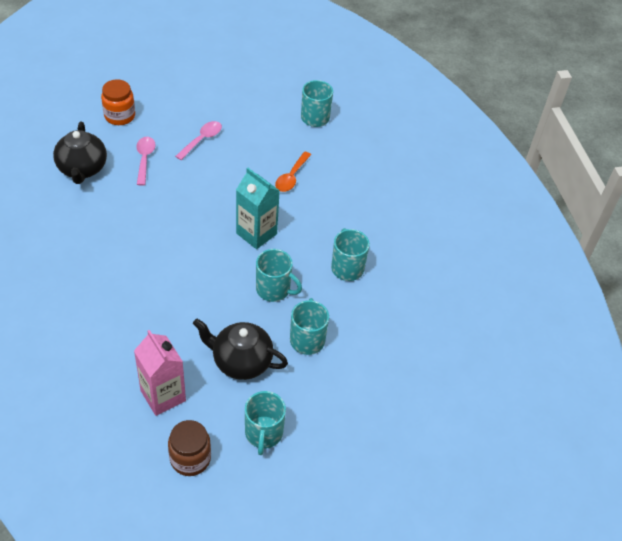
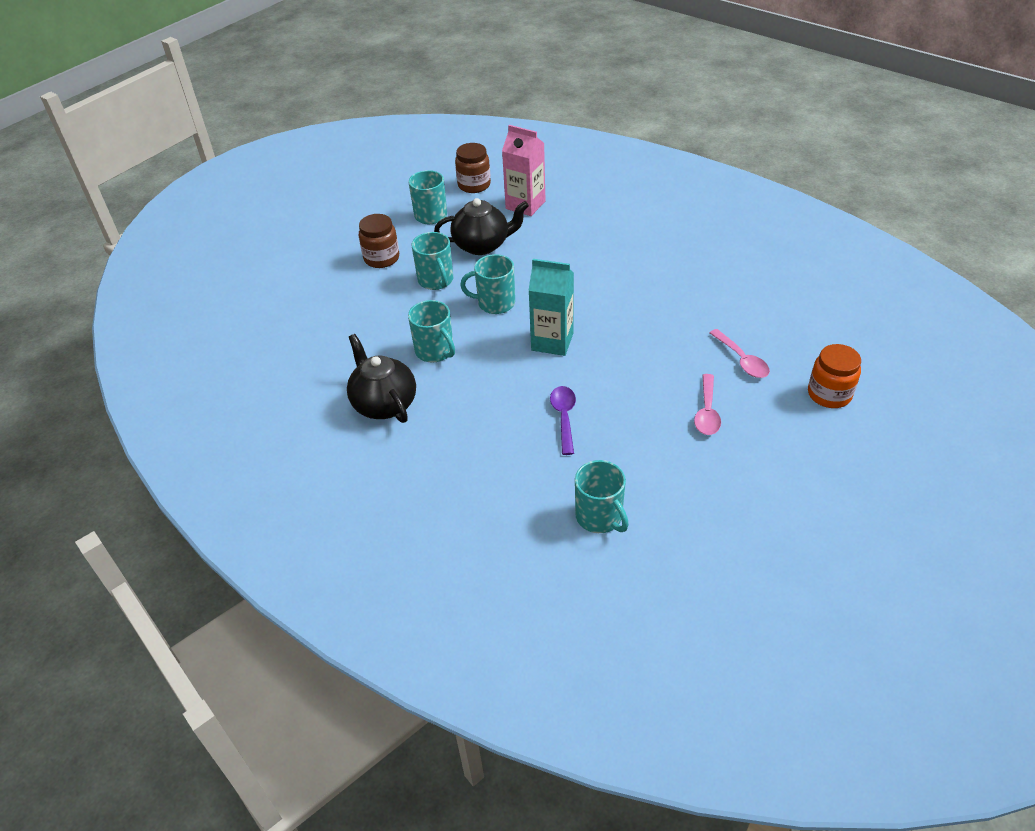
camera: 160 degrees right, 5 degrees down
(82, 169) = (788, 321): black teapot -> black teapot (384, 403)
(291, 177) = (564, 417): orange spoon -> purple spoon
(342, 394) = (381, 258): none -> brown jar

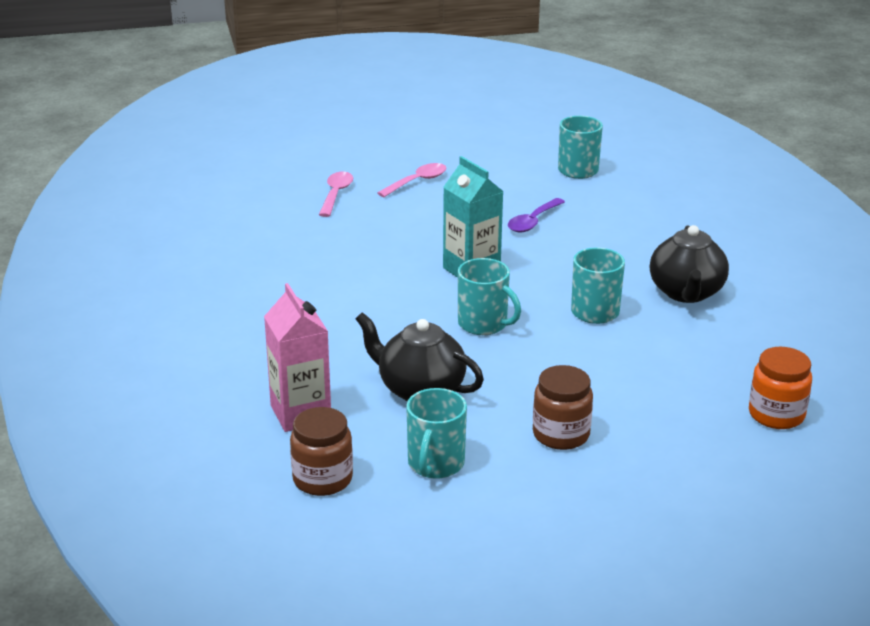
camera: 145 degrees left, 15 degrees down
(436, 280) = (521, 376): turquoise mug -> none
(829, 394) = (313, 155): orange jar -> orange jar (776, 415)

